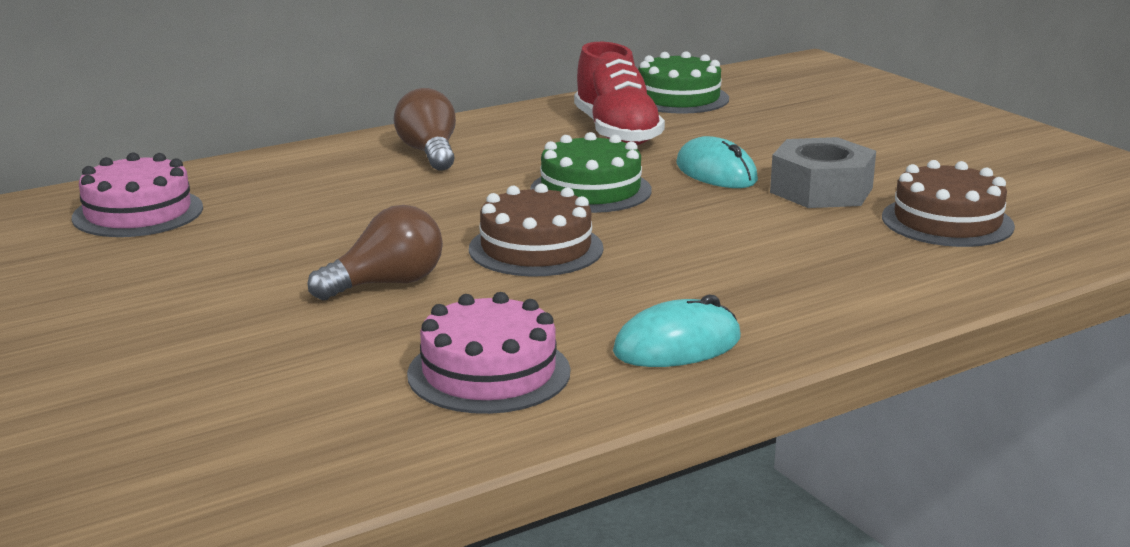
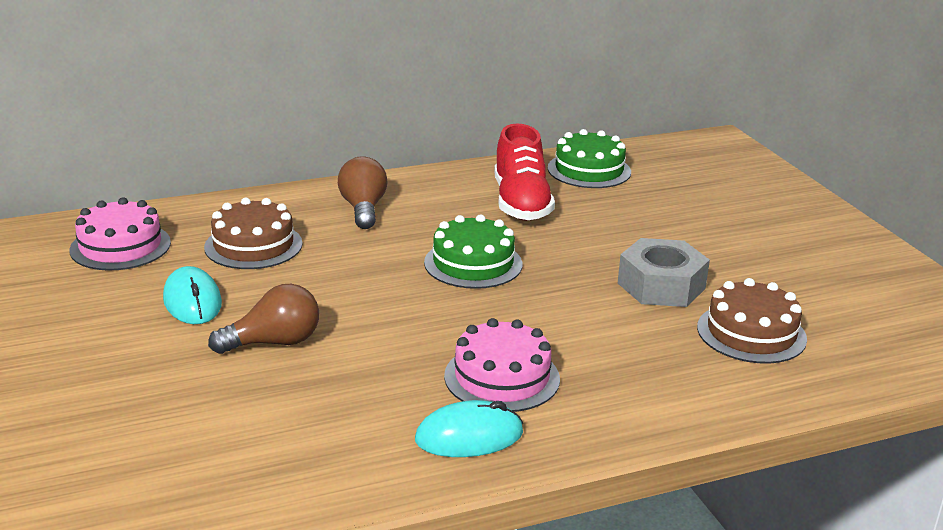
camera: 10 degrees right, 5 degrees up
(489, 372) = (313, 443): pink cake -> pink cake (502, 377)
(536, 248) = (403, 320): brown cake -> brown cake (253, 245)
(716, 172) = (583, 256): turquoise mouse -> turquoise mouse (192, 301)

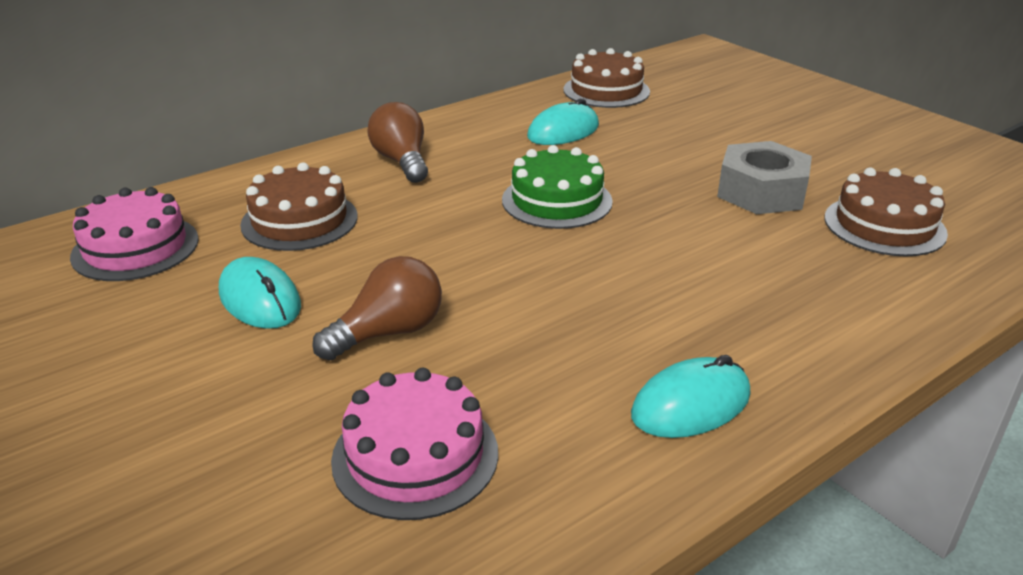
camera: 15 degrees left, 5 degrees up
(502, 377) = (676, 323): pink cake -> pink cake (415, 455)
(521, 203) = (563, 131): red shoe -> turquoise mouse
(589, 170) = (606, 90): green cake -> brown cake

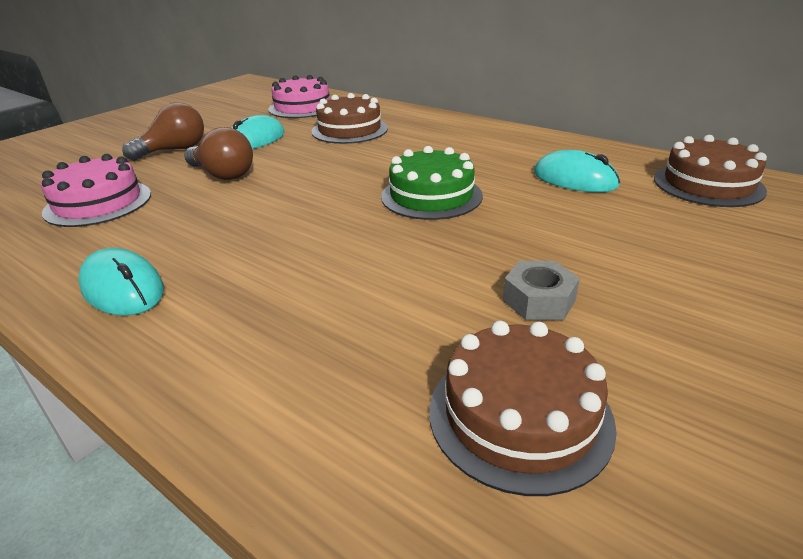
camera: 75 degrees right, 0 degrees up
(402, 161) = (453, 138): brown light bulb -> brown light bulb (174, 150)
(761, 192) = (538, 300): grey nut -> grey nut, size x0.59

